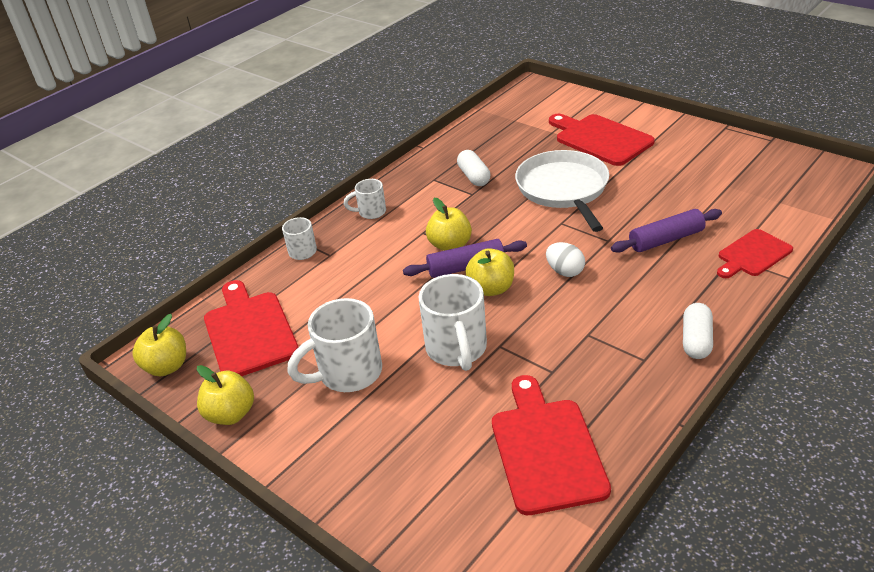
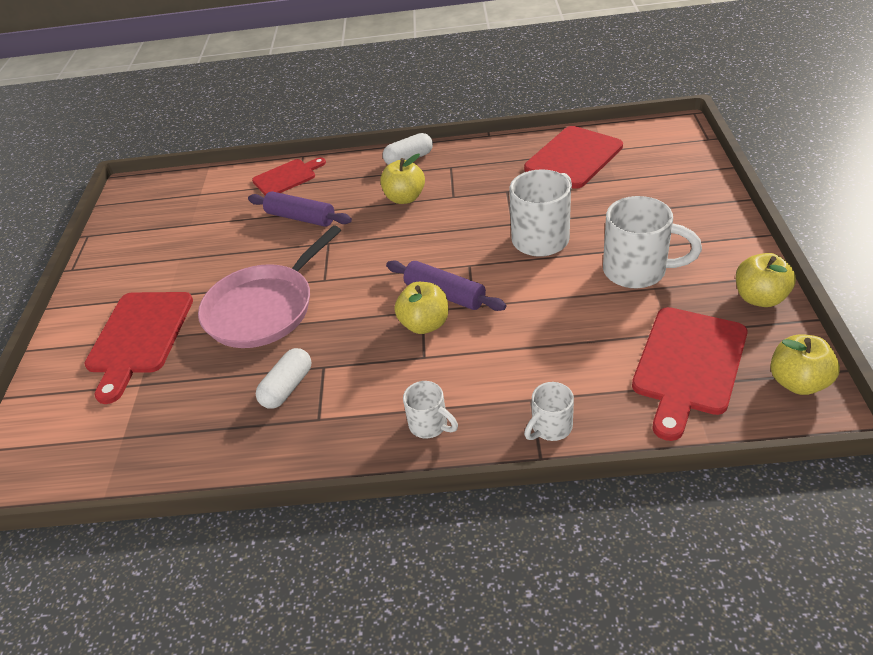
camera: 130 degrees left, 5 degrees up
(491, 288) = (456, 264): yellow apple -> yellow apple (405, 198)
(563, 189) = (264, 308): white pan -> pink pan
(565, 271) = (393, 241): white egg -> none
(752, 254) = (287, 177): red cutting board -> red cutting board turned 45 degrees counterclockwise

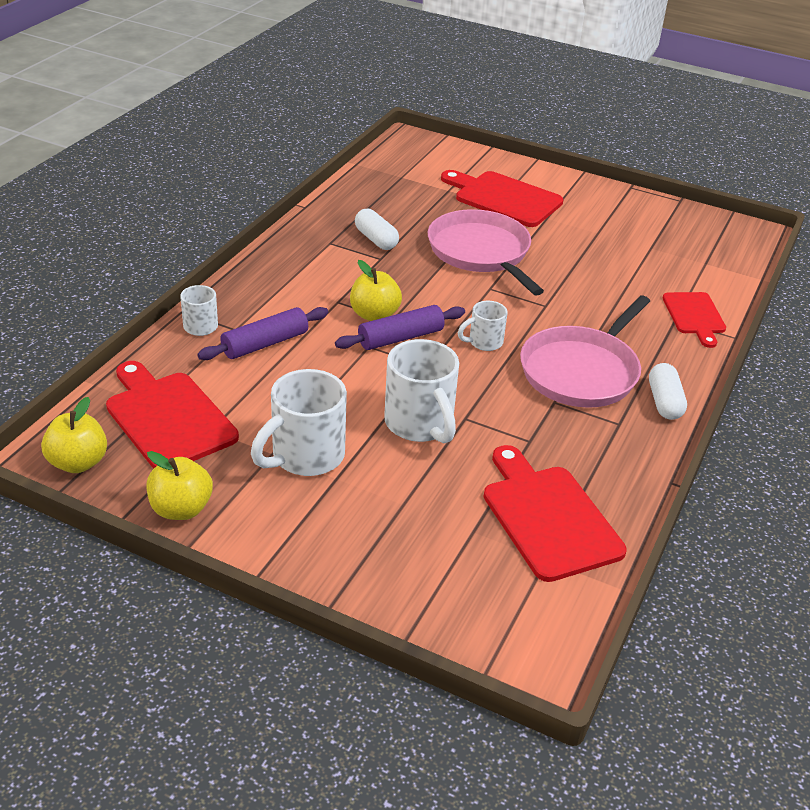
camera: 110 degrees right, 5 degrees down
(301, 218) = (605, 303): purple rolling pin -> purple rolling pin (265, 344)
(405, 198) = (582, 371): yellow apple -> pink pan
(430, 425) = (268, 280): white mug -> white mug (484, 342)

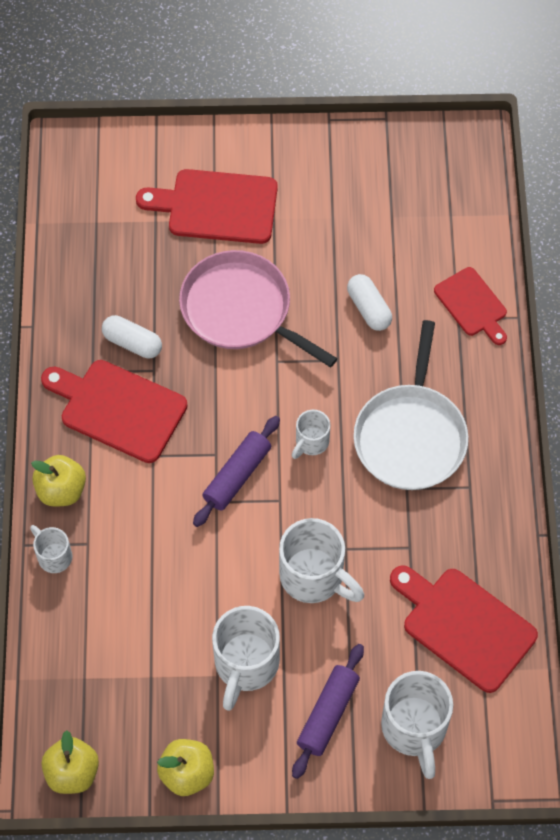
camera: 25 degrees left, 25 degrees up
(168, 417) = (107, 683): red cutting board -> red cutting board (118, 409)
(265, 344) = (126, 548): purple rolling pin -> purple rolling pin (328, 714)
(374, 315) = (196, 456): yellow apple -> yellow apple (61, 490)
(438, 575) = (414, 729): none -> white mug
(582, 371) = (411, 436): pink pan -> white pan
(664, 402) = (494, 439): white capsule -> white capsule (369, 308)

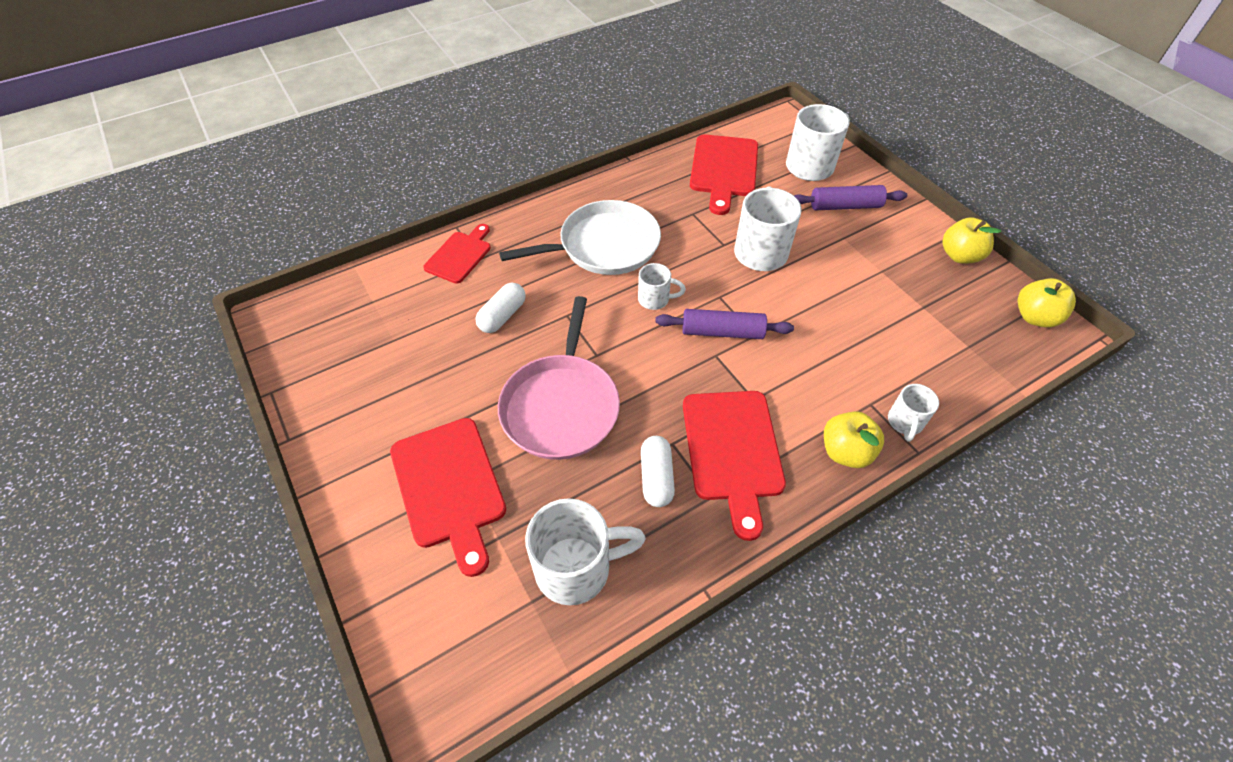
camera: 120 degrees left, 10 degrees down
(245, 665) = (858, 259): white mug -> white mug (576, 568)

